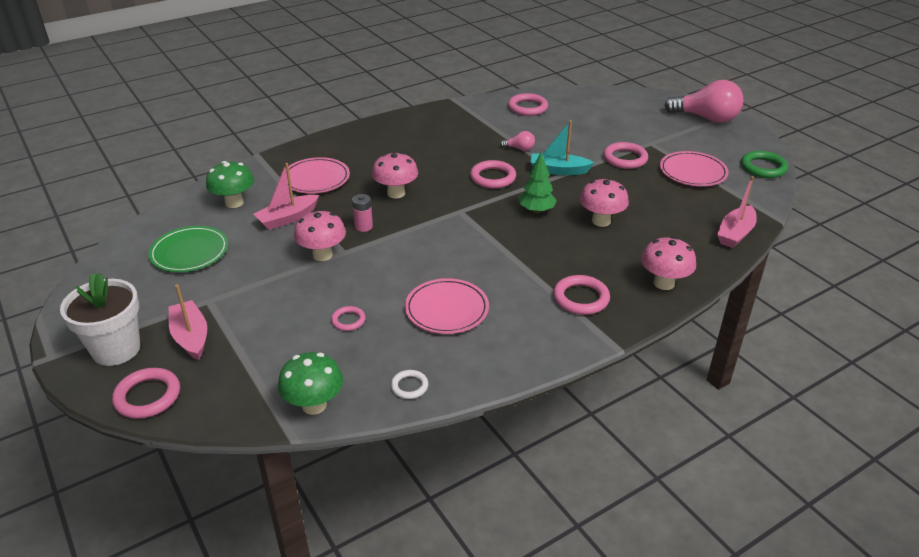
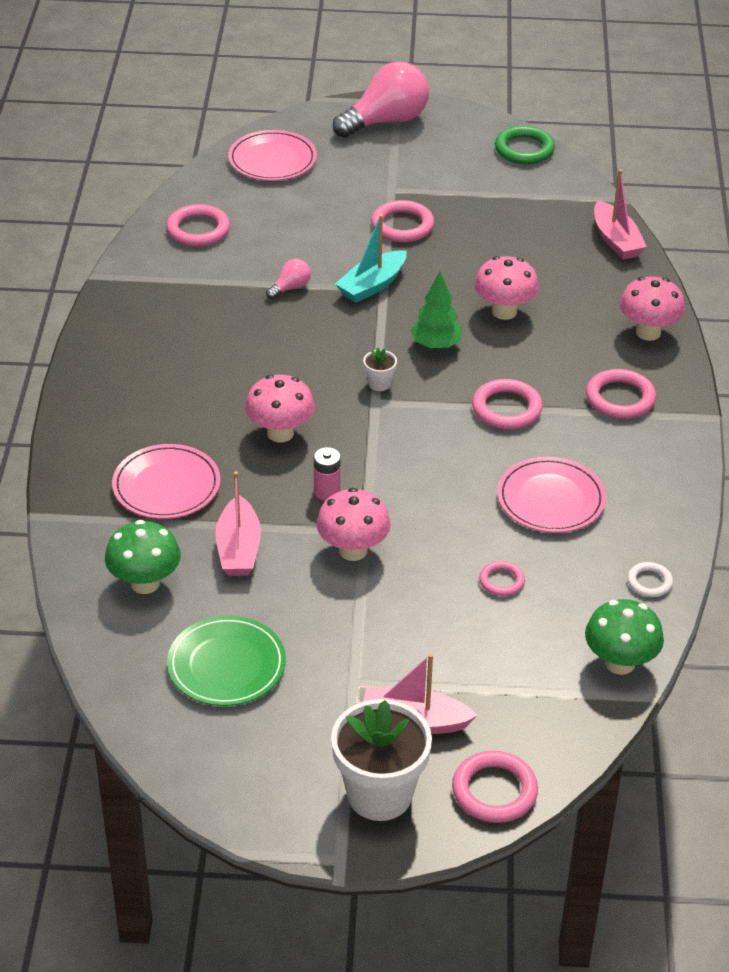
camera: 55 degrees left, 5 degrees up
(476, 206) = (379, 384): none -> white flower pot
(493, 177) = (331, 341): pink ring -> pink ring (506, 409)
(693, 172) = (481, 197): pink plate -> pink plate (272, 160)

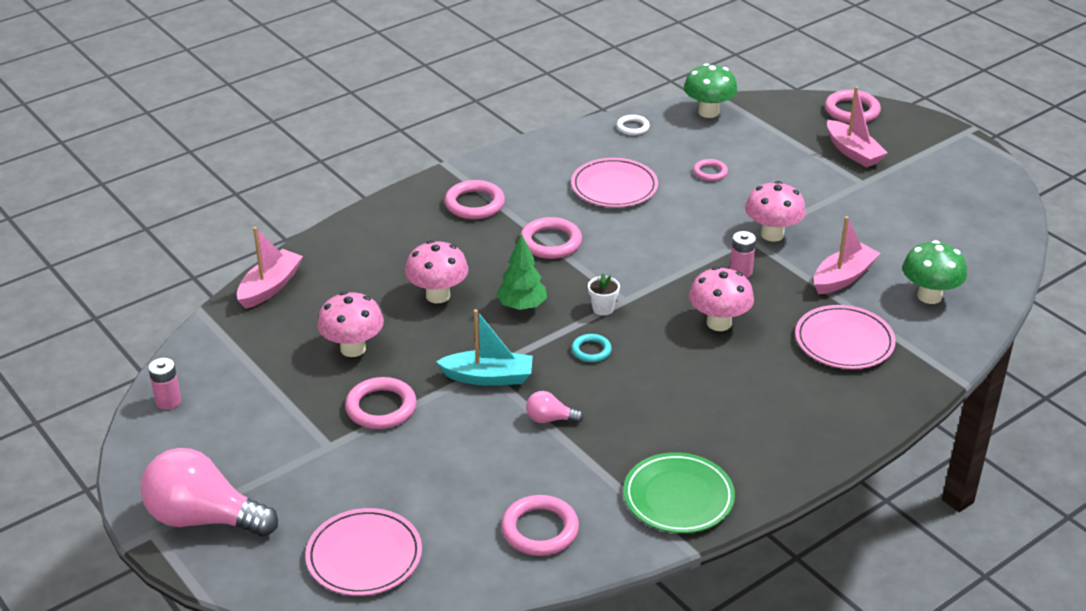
camera: 130 degrees left, 5 degrees down
(226, 665) = (928, 229): green plate -> green plate (678, 497)
(337, 348) = (591, 350): none -> turquoise ring
(379, 794) = (913, 140): white flower pot -> none
(524, 149) = (168, 401): green ring -> pink battery
(648, 332) = (380, 223): pink mushroom -> pink mushroom (353, 348)

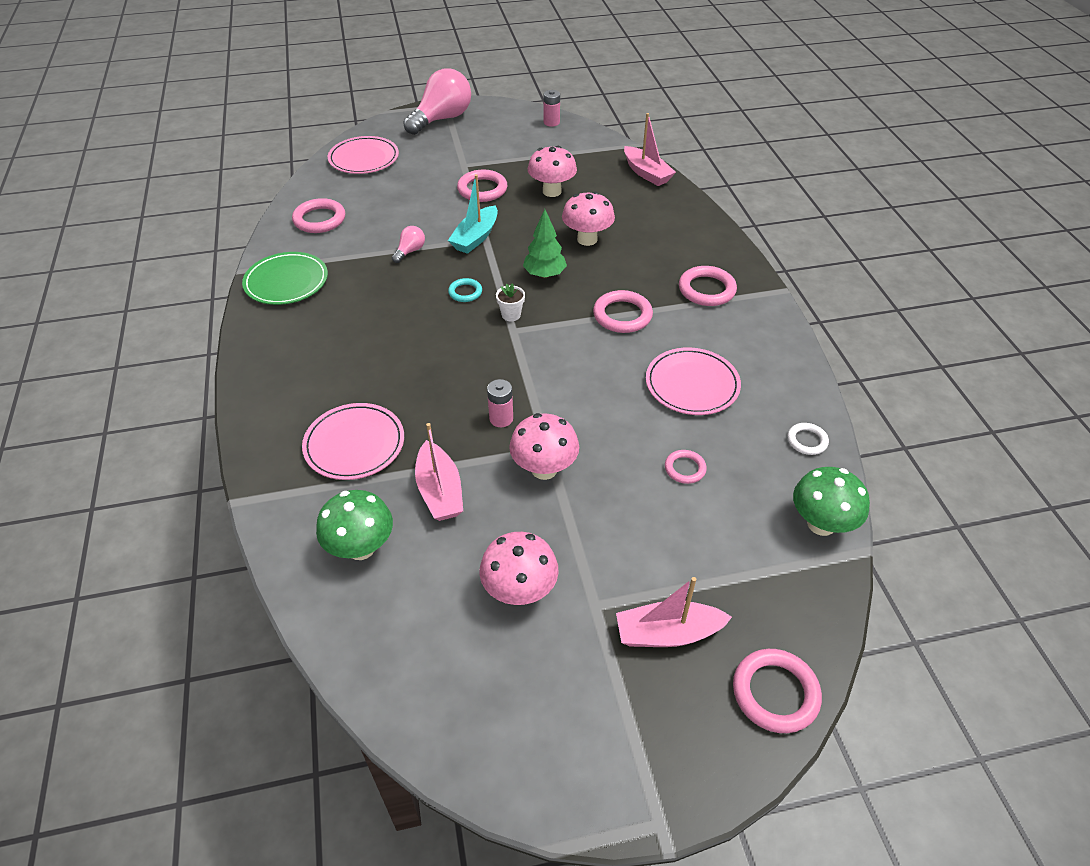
camera: 115 degrees right, 10 degrees up
(719, 323) = (442, 374): pink mushroom -> pink mushroom (519, 591)

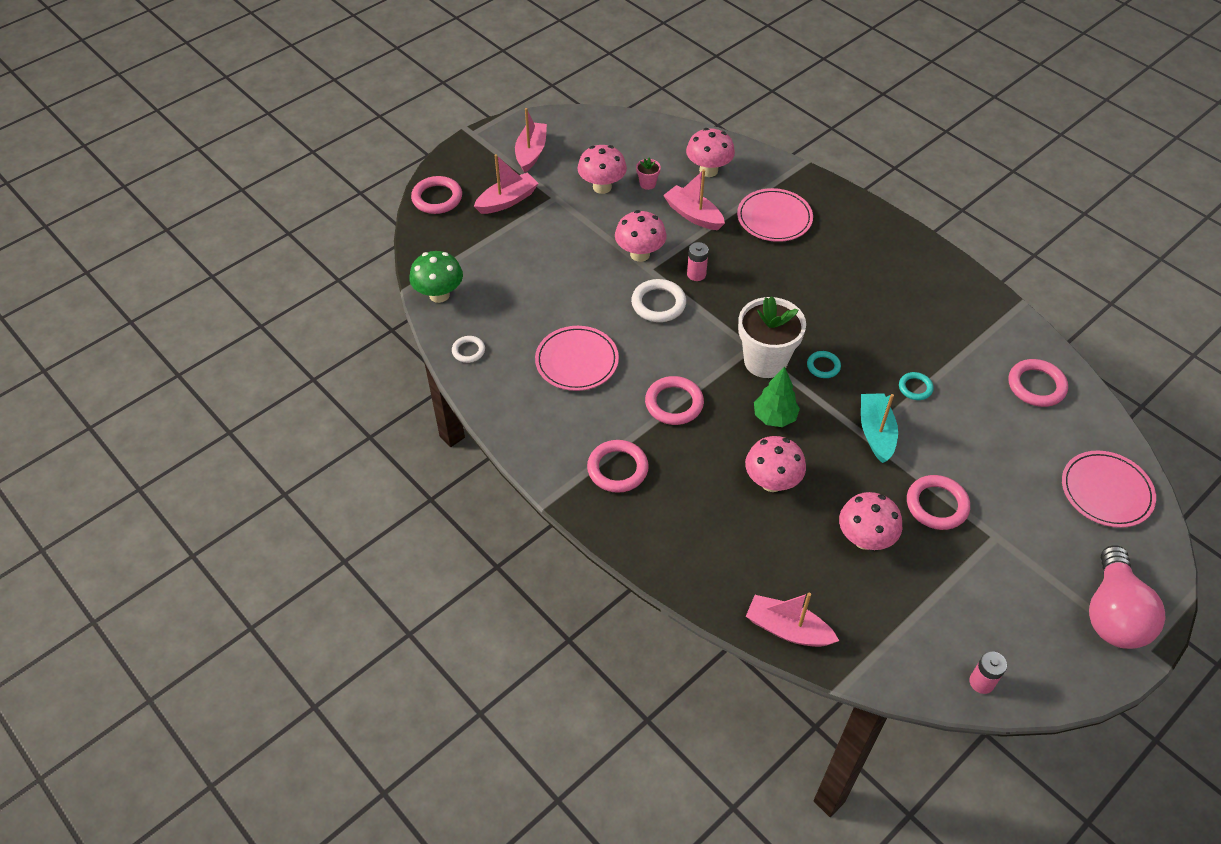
camera: 150 degrees right, 5 degrees up
(286, 282) = (974, 309): green plate -> none
(361, 548) = (708, 170): green mushroom -> pink mushroom
(410, 251) = (915, 388): pink light bulb -> turquoise ring
(456, 565) = (647, 184): none -> pink flower pot
(511, 315) = (765, 361): white flower pot -> white flower pot, size x2.35
(567, 405) = (658, 304): none -> white ring
(582, 716) = (531, 152): none -> pink boat
(685, 468) = (546, 293): pink ring -> none

